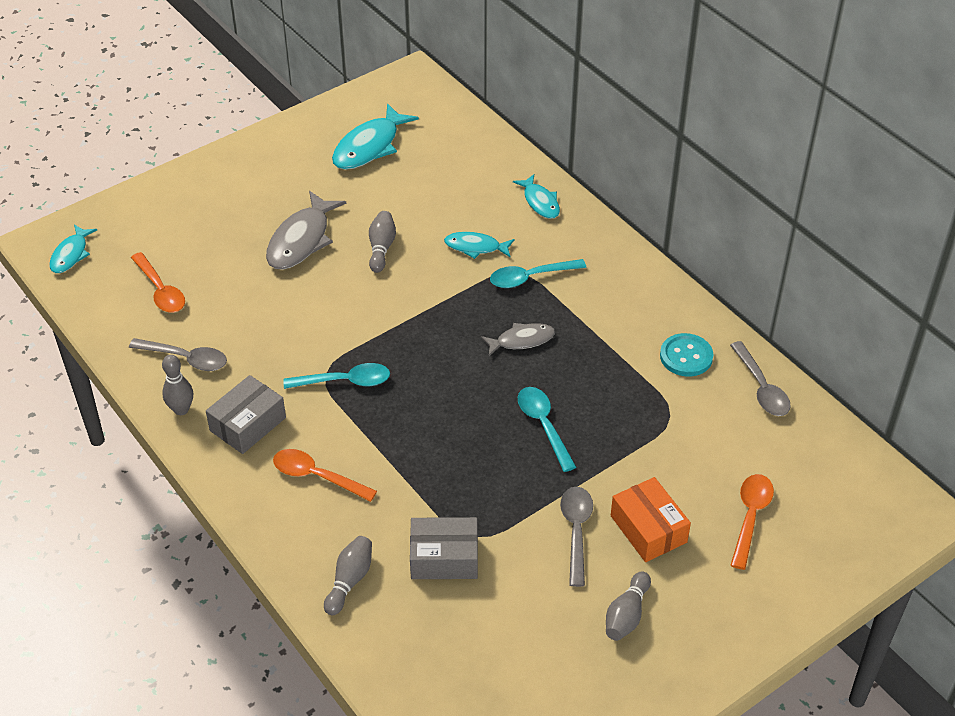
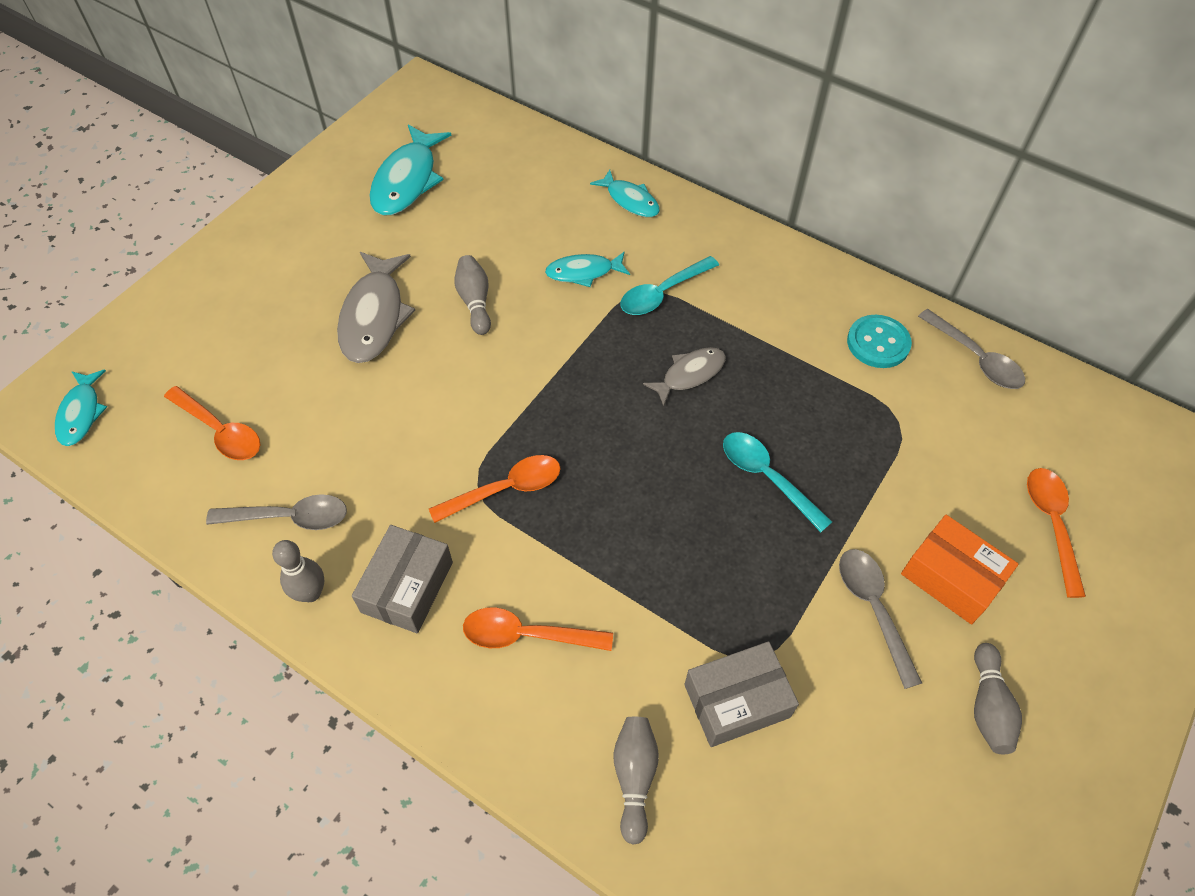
camera: 20 degrees left, 10 degrees up
(345, 381) = (506, 489): turquoise spoon -> orange spoon

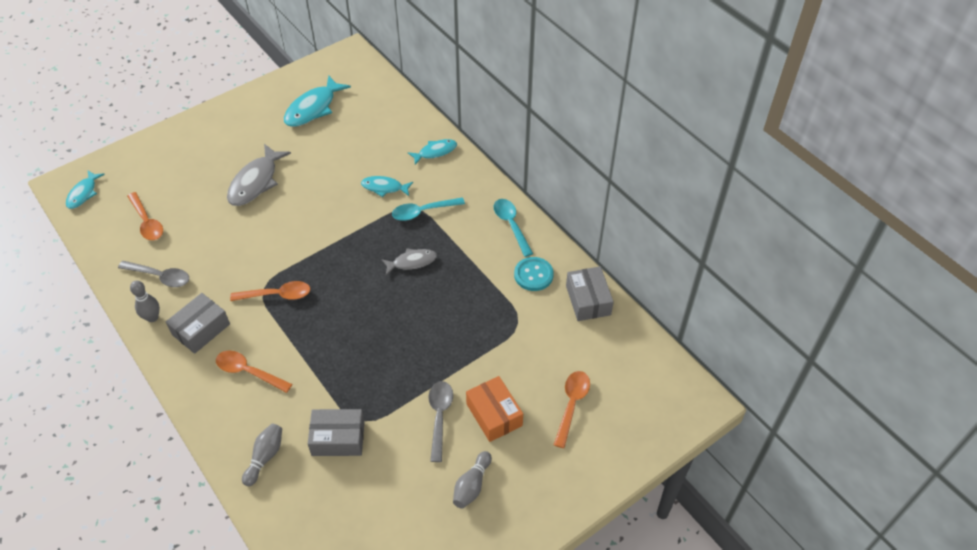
camera: 20 degrees right, 5 degrees down
(475, 302) = (314, 188): grey bowling pin -> none
(630, 200) = (435, 152): turquoise fish -> turquoise fish turned 90 degrees counterclockwise
(766, 477) = (422, 330): turquoise spoon -> turquoise spoon (511, 225)
(976, 358) = (588, 300): grey spoon -> grey box

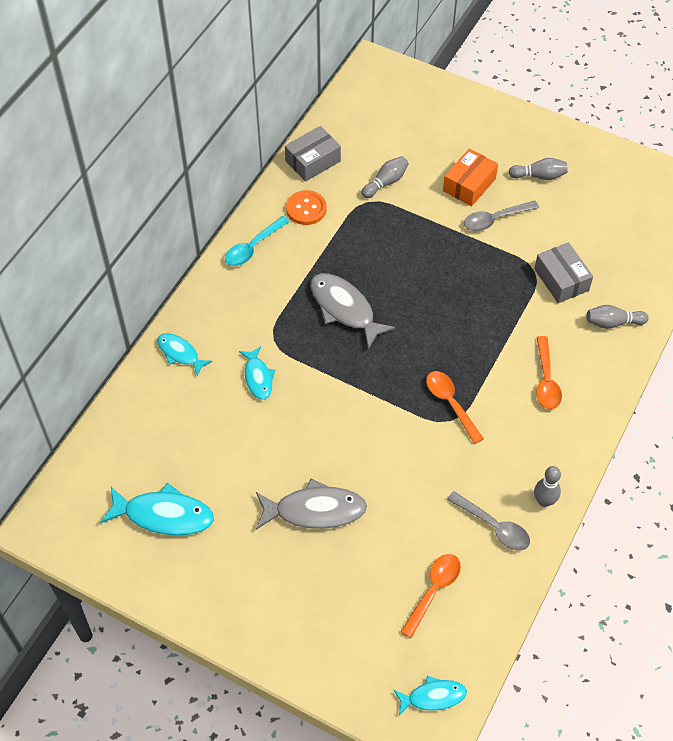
camera: 115 degrees left, 5 degrees up
(160, 277) = (494, 526): grey spoon -> grey spoon turned 135 degrees clockwise
(201, 329) = (529, 447): grey box -> none
(412, 262) = (345, 309): grey fish -> grey fish, size x1.67
(423, 212) = (274, 327): turquoise spoon -> none
(533, 275) = (306, 209): turquoise button -> orange button
(533, 346) = (386, 182): none -> grey bowling pin
(571, 405) = (427, 139): orange spoon -> none

